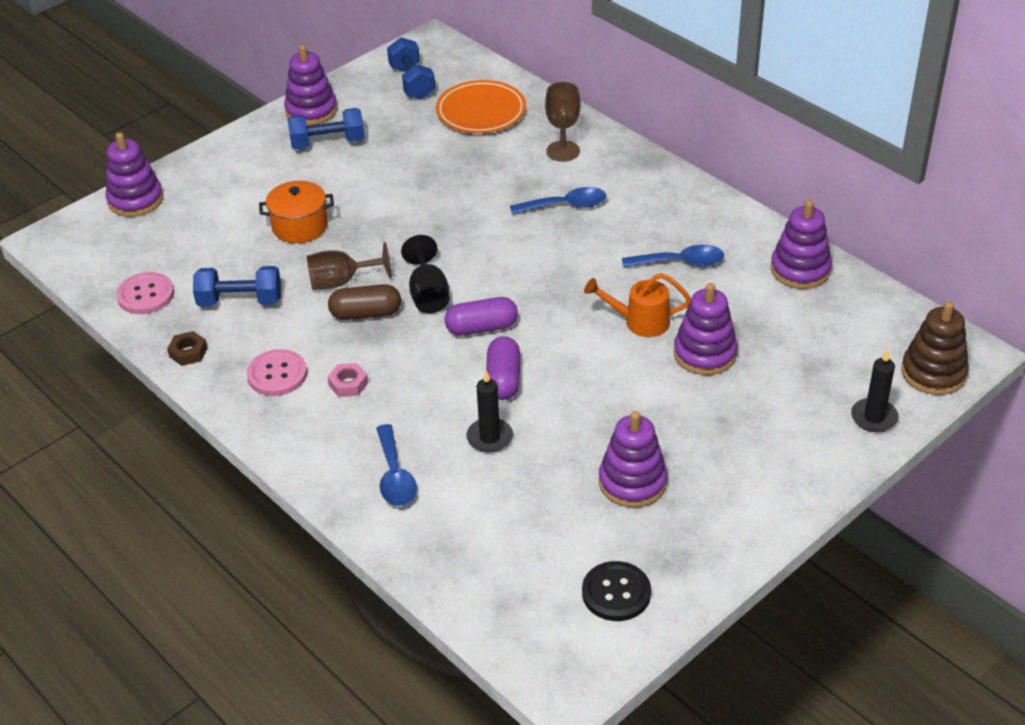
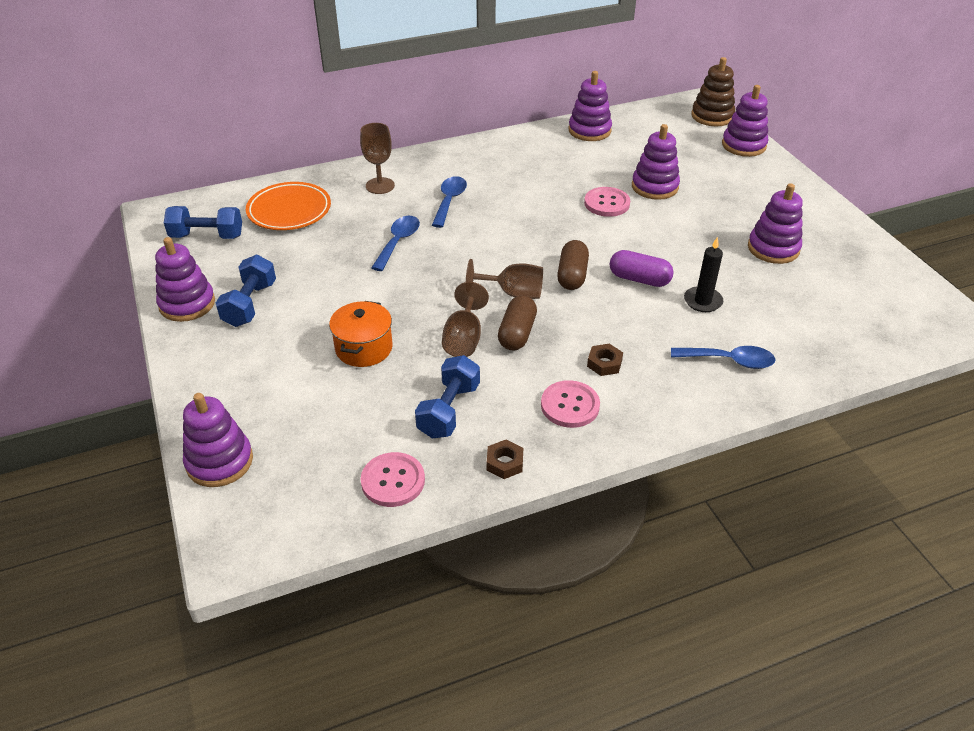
camera: 70 degrees left, 0 degrees up
(348, 384) = (604, 363): pink nut -> brown nut
(428, 294) = (513, 293): black goblet -> brown goblet
(481, 328) = (572, 275): purple capsule -> brown capsule
(616, 593) = (879, 282): black button -> none
(640, 322) = (607, 203): orange watering can -> pink button
(681, 262) = (552, 171): blue spoon -> blue spoon (398, 242)
(874, 417) = (743, 145): black candle -> purple stacking toy

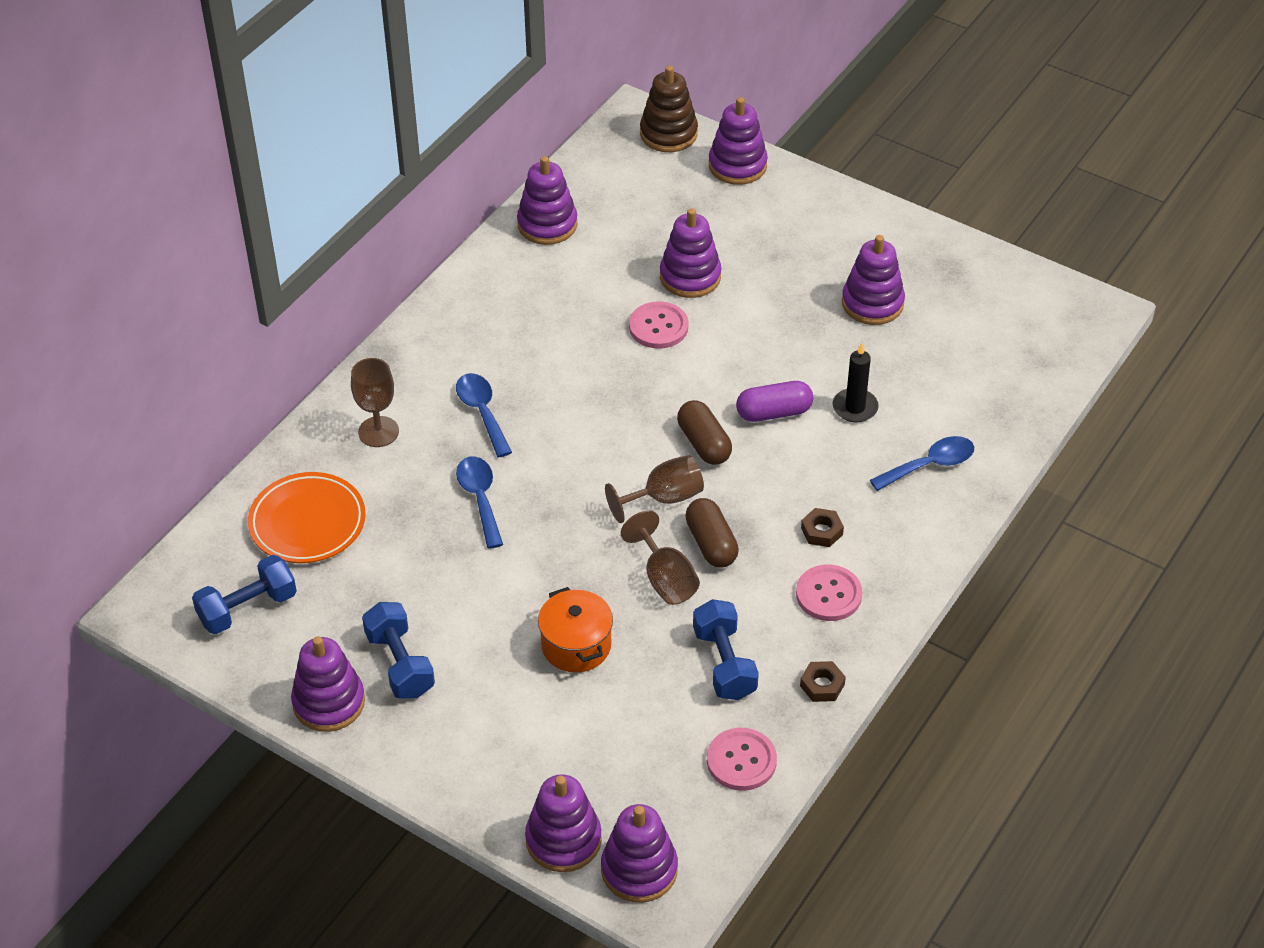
camera: 35 degrees left, 5 degrees up
(243, 512) = (639, 870): none -> purple stacking toy

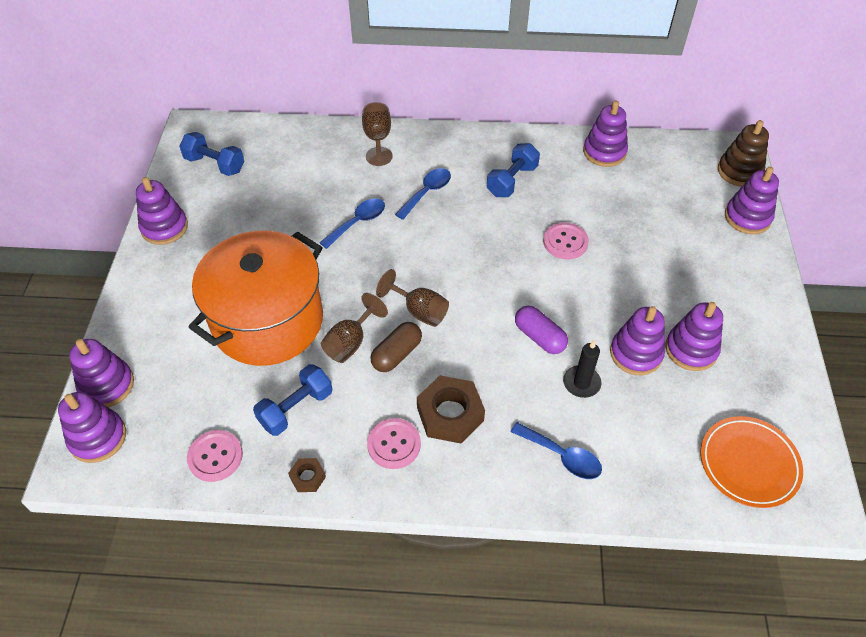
camera: 60 degrees right, 5 degrees up
(307, 523) = (291, 159): orange plate -> orange plate (748, 464)
(400, 664) = (208, 245): blue dumbbell -> blue dumbbell (512, 181)
(576, 645) = (268, 321): orange pot -> orange pot, size x2.22
(690, 277) = (623, 238): purple stacking toy -> purple stacking toy (636, 353)
(704, 444) = (482, 311): brown capsule -> none
(821, 531) = (450, 414): brown nut -> brown nut, size x2.00

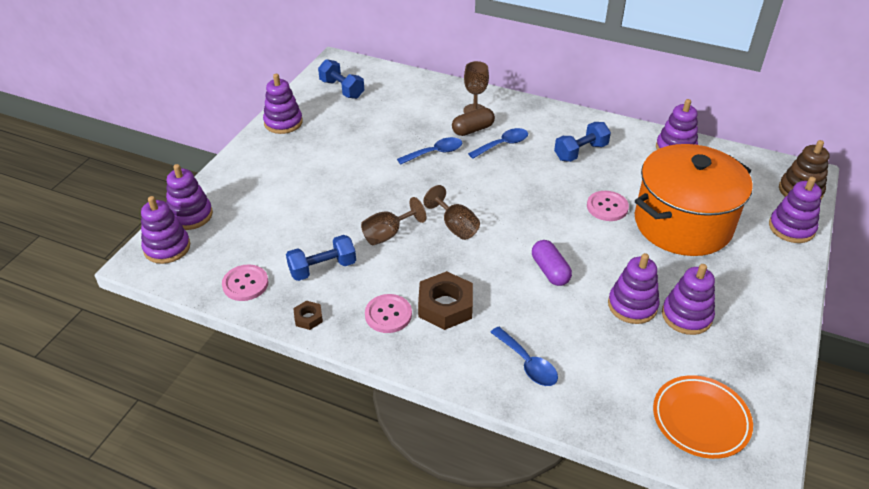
camera: 20 degrees right, 10 degrees down
(268, 321) = (330, 203): orange pot -> orange pot (682, 224)
(396, 354) = (421, 252): brown capsule -> brown capsule (472, 130)
(581, 383) = (571, 314): black candle -> none

